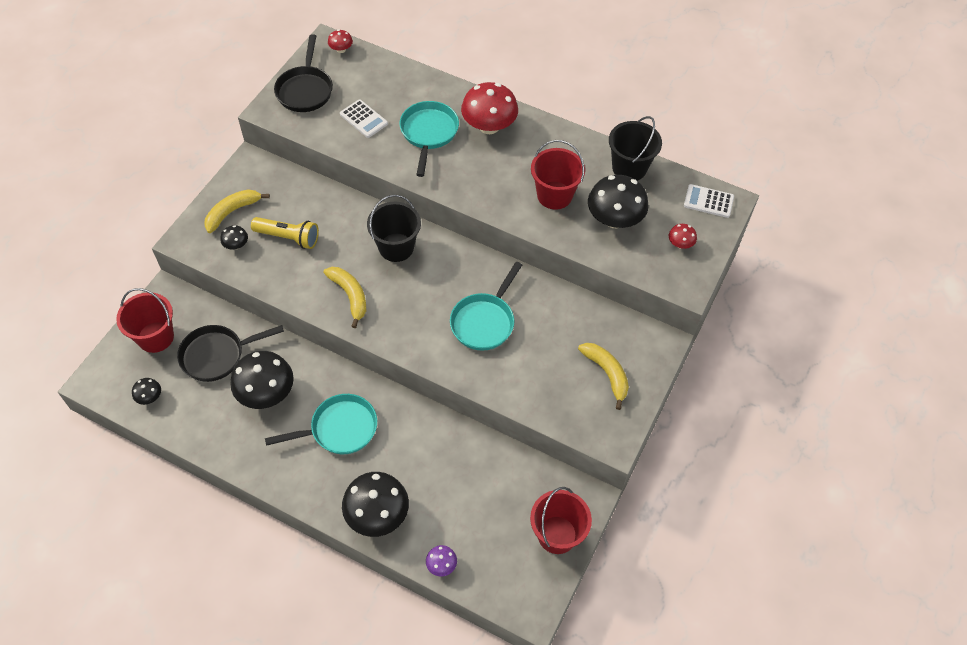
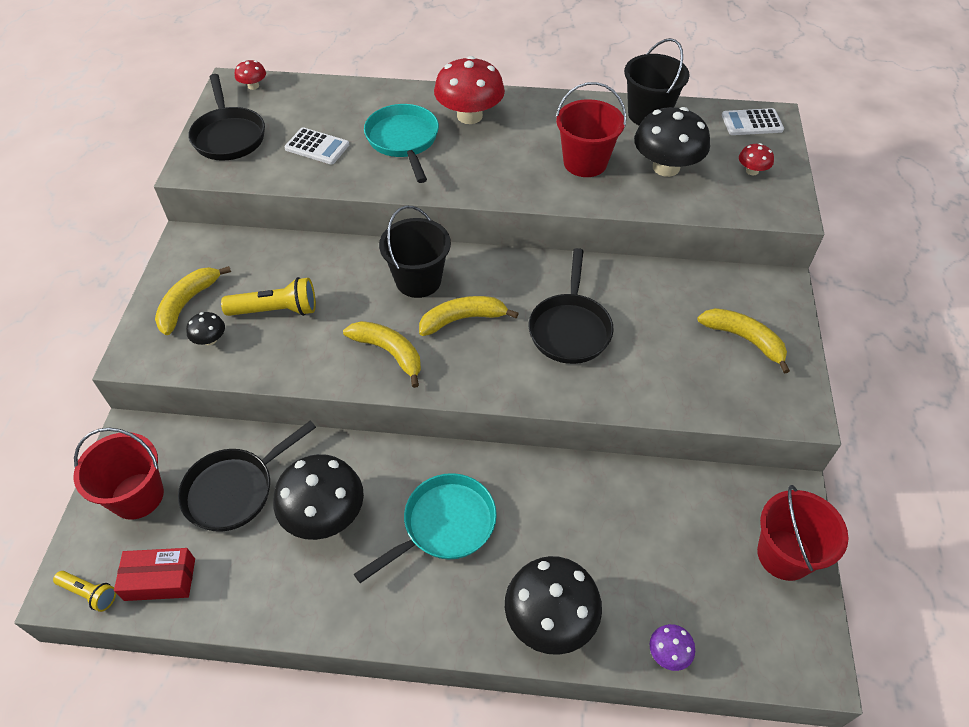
camera: 20 degrees left, 5 degrees down
(106, 390) = (89, 593): none -> yellow flashlight
(149, 397) = (160, 579): black mushroom -> red box
(412, 288) = (463, 319): none -> yellow banana
(484, 321) = (570, 329): turquoise pan -> black pan

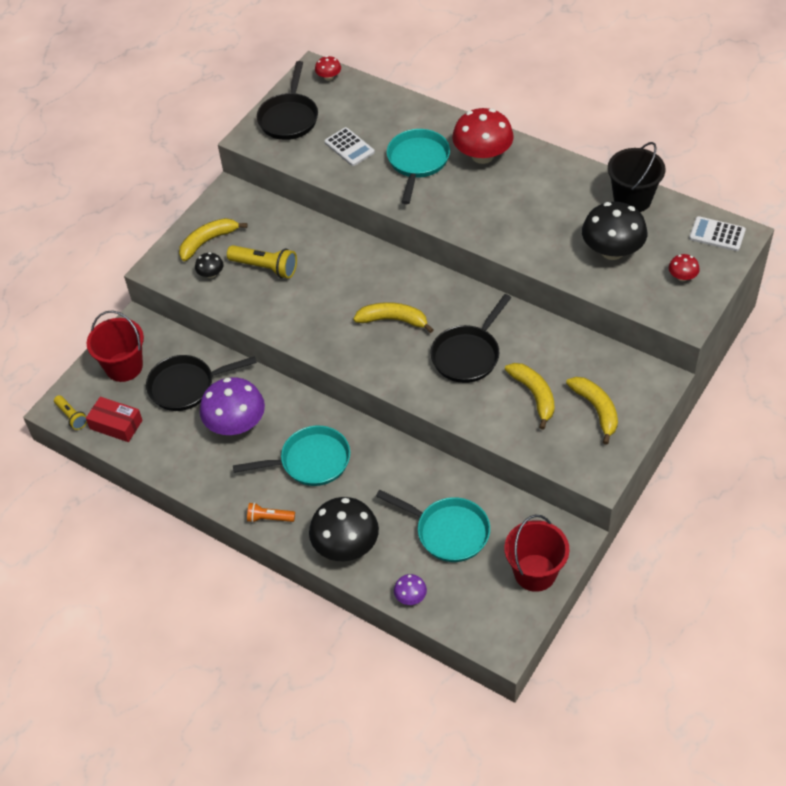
camera: 30 degrees right, 0 degrees up
(324, 515) = (236, 424): black mushroom -> purple mushroom
(389, 352) = (327, 326): yellow banana -> yellow banana (534, 395)
(418, 280) = (378, 279): black bucket -> none
(433, 624) = (269, 518): none -> orange flashlight
(585, 162) = (548, 226): red bucket -> none
(658, 546) = (448, 532): none -> turquoise pan

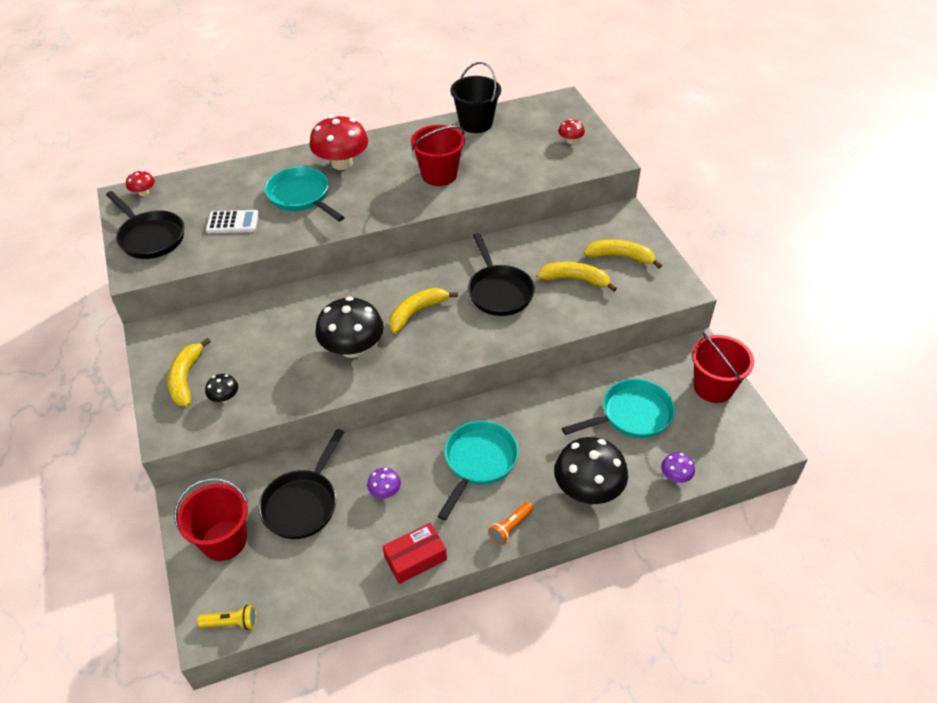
camera: 55 degrees left, 5 degrees down
(116, 424) = (284, 588): red box -> red box (415, 558)
(236, 424) = (385, 491): purple mushroom -> purple mushroom, size x0.46
(265, 267) = (265, 357): yellow flashlight -> none
(535, 222) = (439, 175): none -> red bucket
(612, 251) = (510, 156): black mushroom -> black mushroom (352, 348)
(717, 234) = (551, 108): white calculator -> none

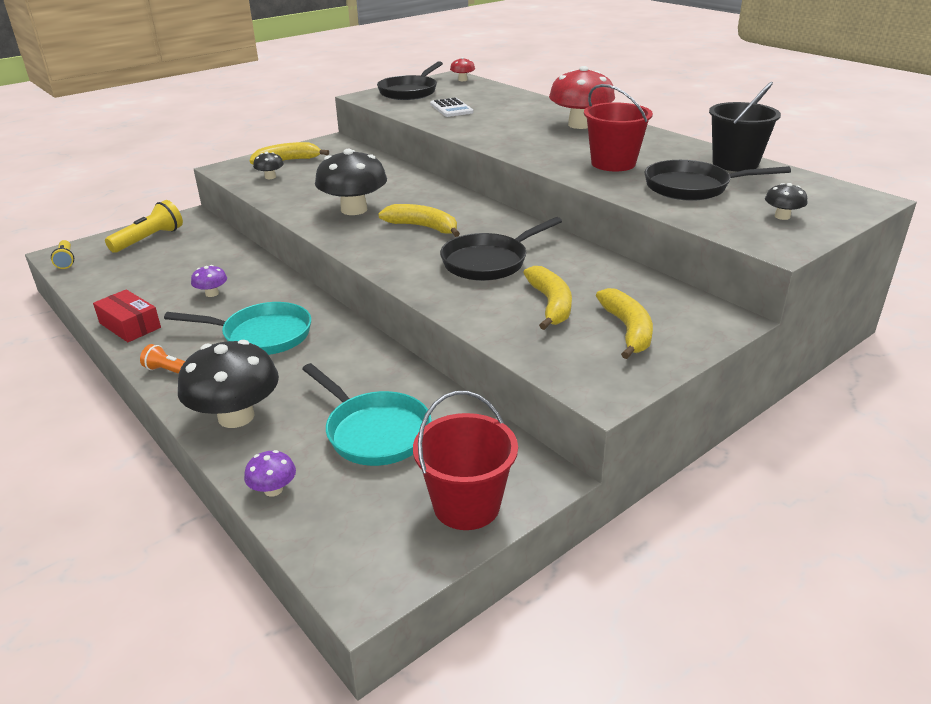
camera: 70 degrees right, 15 degrees down
(224, 540) = (149, 239): red bucket -> yellow flashlight
(301, 196) = (511, 121): turquoise pan -> none
(302, 504) = (192, 260): black pan -> black pan (692, 187)
(570, 141) = (782, 216): red mushroom -> black mushroom

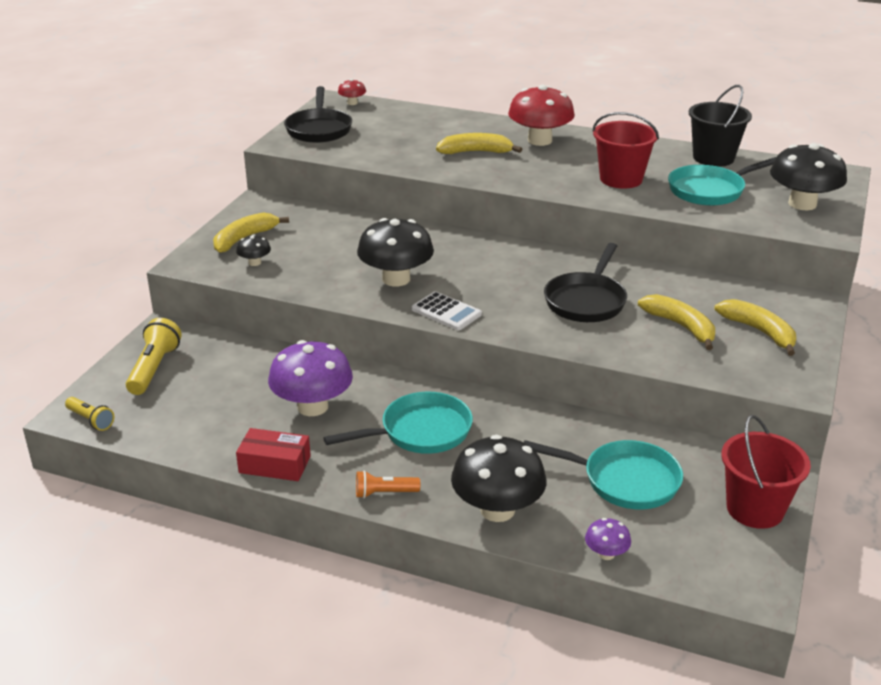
camera: 30 degrees left, 0 degrees up
(212, 293) = (312, 406): purple mushroom -> purple mushroom, size x2.15
(423, 227) = (486, 281): yellow banana -> yellow banana (476, 152)
(451, 108) = (393, 144): white calculator -> white calculator (446, 312)
(692, 187) = (710, 190): black pan -> turquoise pan
(782, 216) = (802, 204): black mushroom -> black mushroom, size x2.15

